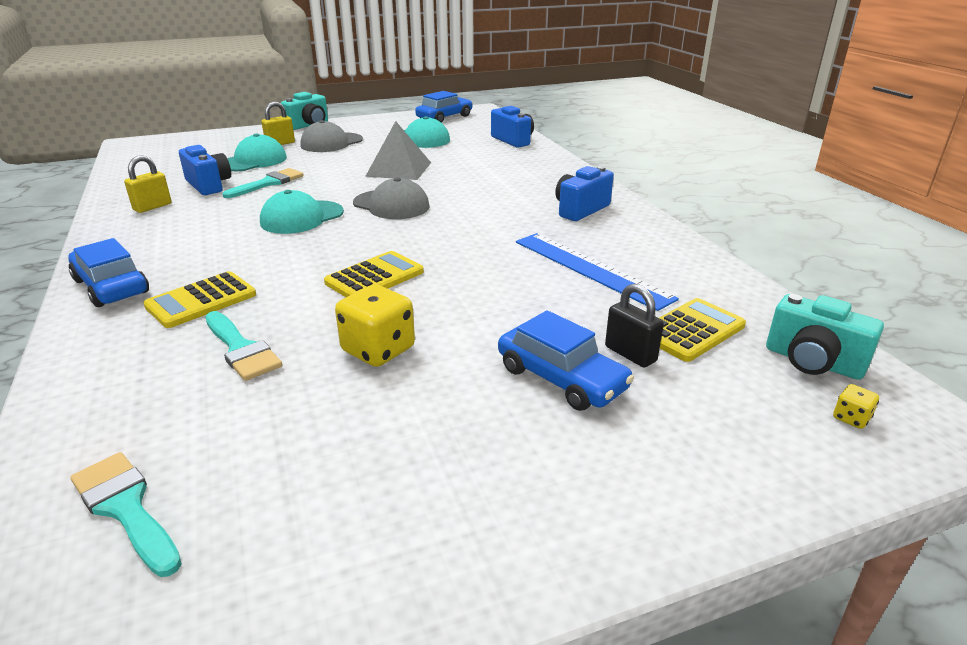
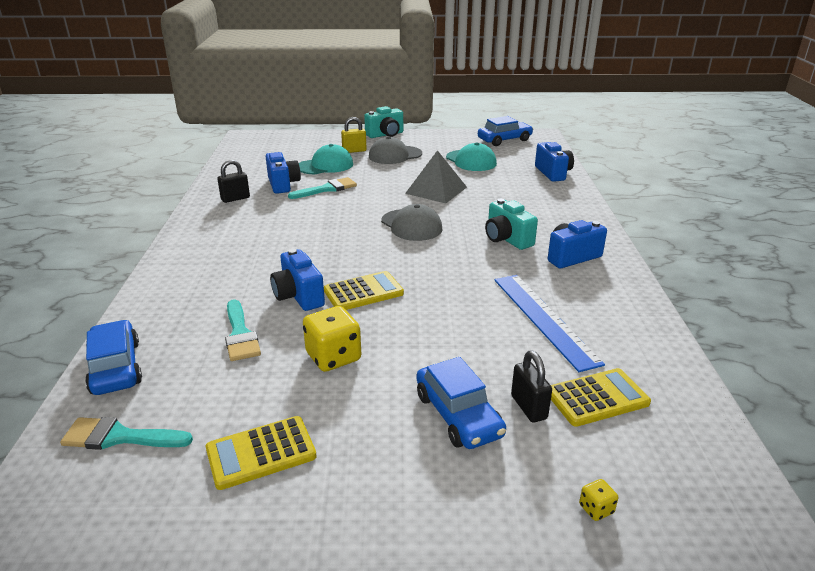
camera: 20 degrees right, 0 degrees up
(111, 286) = (180, 264): blue car -> blue car (115, 367)
(125, 508) = (119, 437): turquoise brush -> turquoise brush turned 60 degrees counterclockwise
(152, 207) = (235, 198): yellow padlock -> black padlock
(201, 300) = (232, 288): yellow calculator -> yellow calculator (261, 453)
(296, 295) = (298, 296): none -> blue camera
(302, 217) = (336, 226): turquoise cap -> none
(813, 362) = (691, 454): turquoise camera -> turquoise camera (507, 239)
(851, 418) = (689, 516): yellow dice -> yellow dice (596, 509)

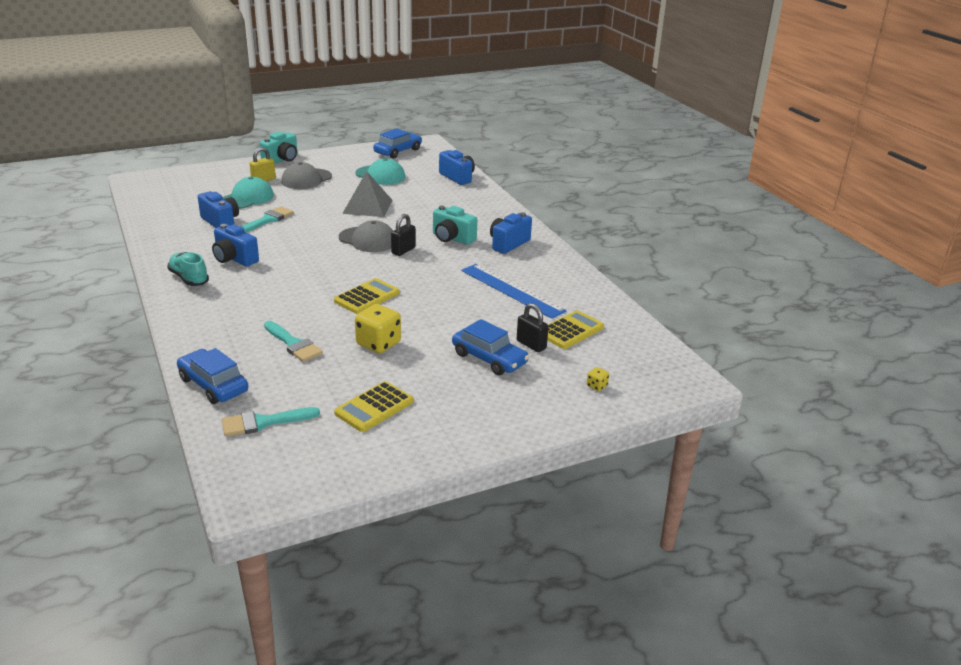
camera: 25 degrees left, 0 degrees up
(205, 236) = (189, 278): none -> turquoise shoe
(235, 198) = (186, 242): black padlock -> black padlock (403, 250)
(298, 296) = (317, 309): blue camera -> blue camera (234, 259)

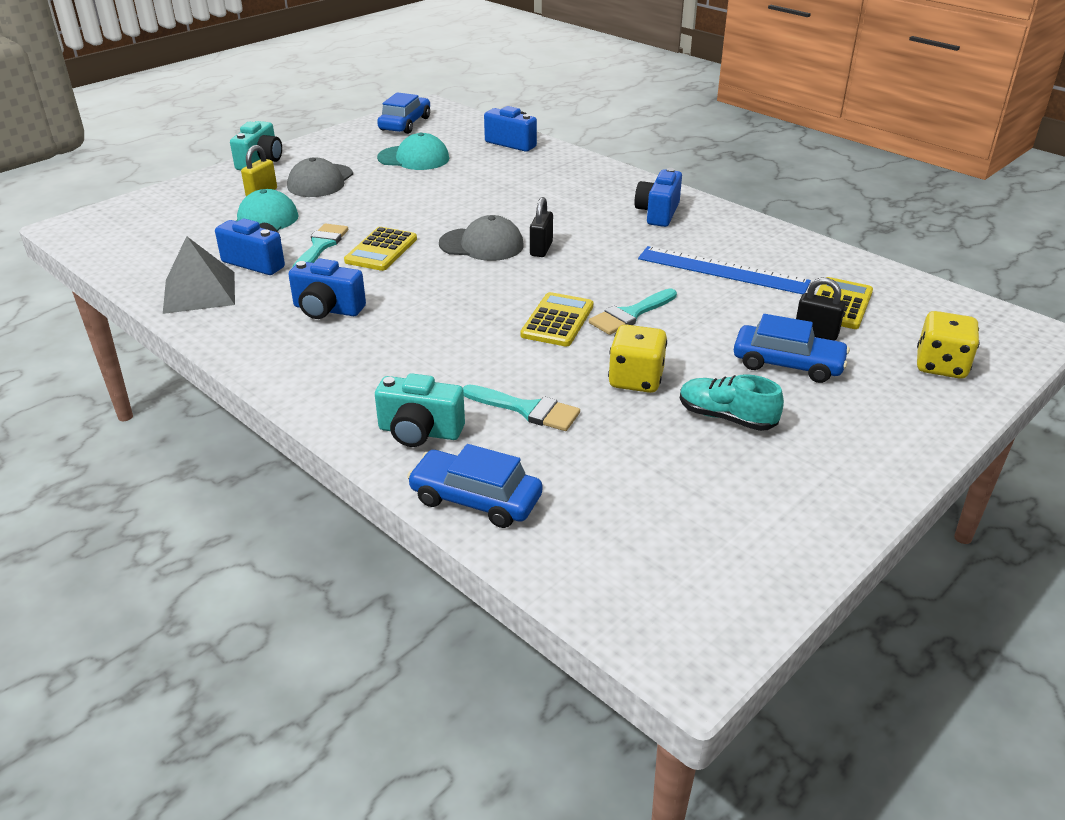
camera: 20 degrees left, 5 degrees up
(189, 278) = (288, 352): turquoise shoe -> turquoise shoe (726, 417)
(263, 422) = (599, 534): turquoise brush -> turquoise brush (630, 314)
(367, 206) = (438, 201): grey pyramid -> grey pyramid (199, 292)
(374, 407) = (719, 469): yellow calculator -> yellow calculator (381, 250)
(452, 238) = (585, 220): turquoise camera -> turquoise camera (419, 432)
(596, 386) = (940, 366): yellow dice -> yellow dice, size x2.20

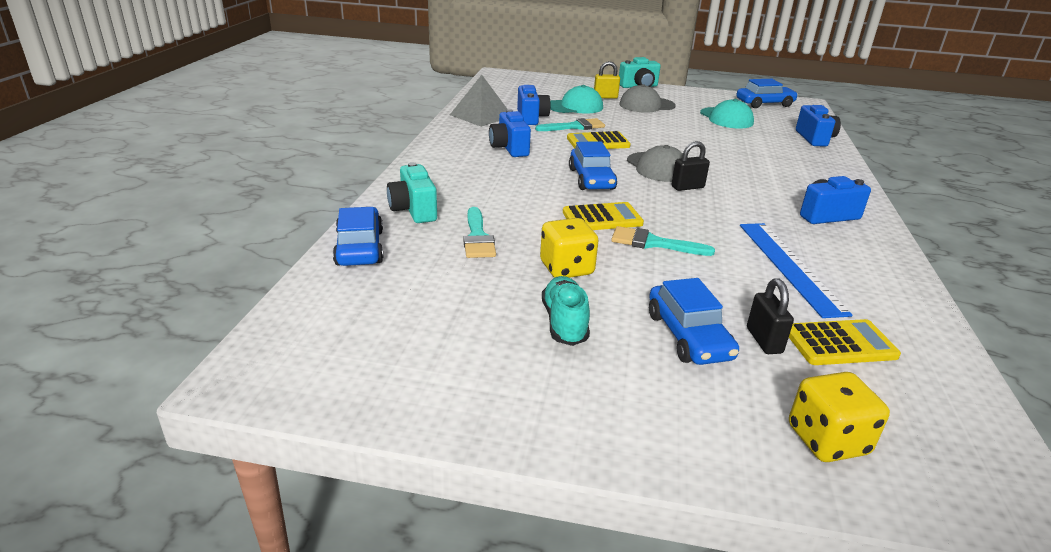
camera: 55 degrees right, 5 degrees down
(466, 291) = (591, 179): none -> blue car

